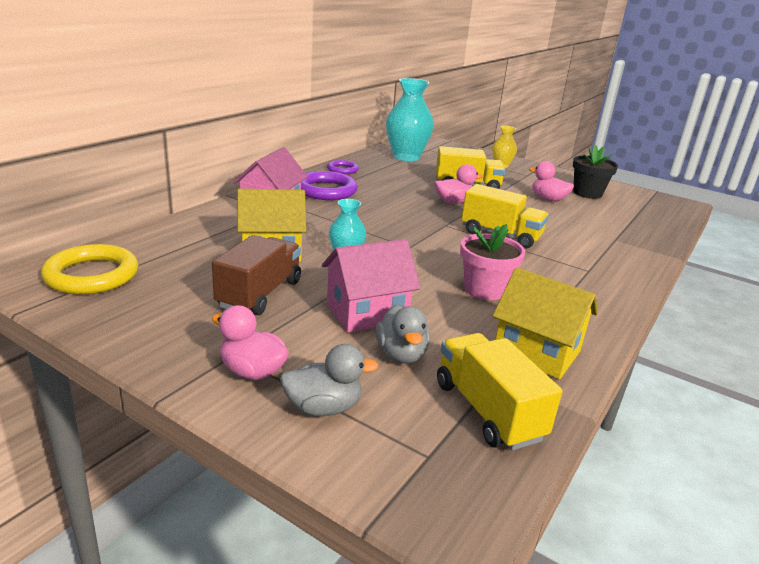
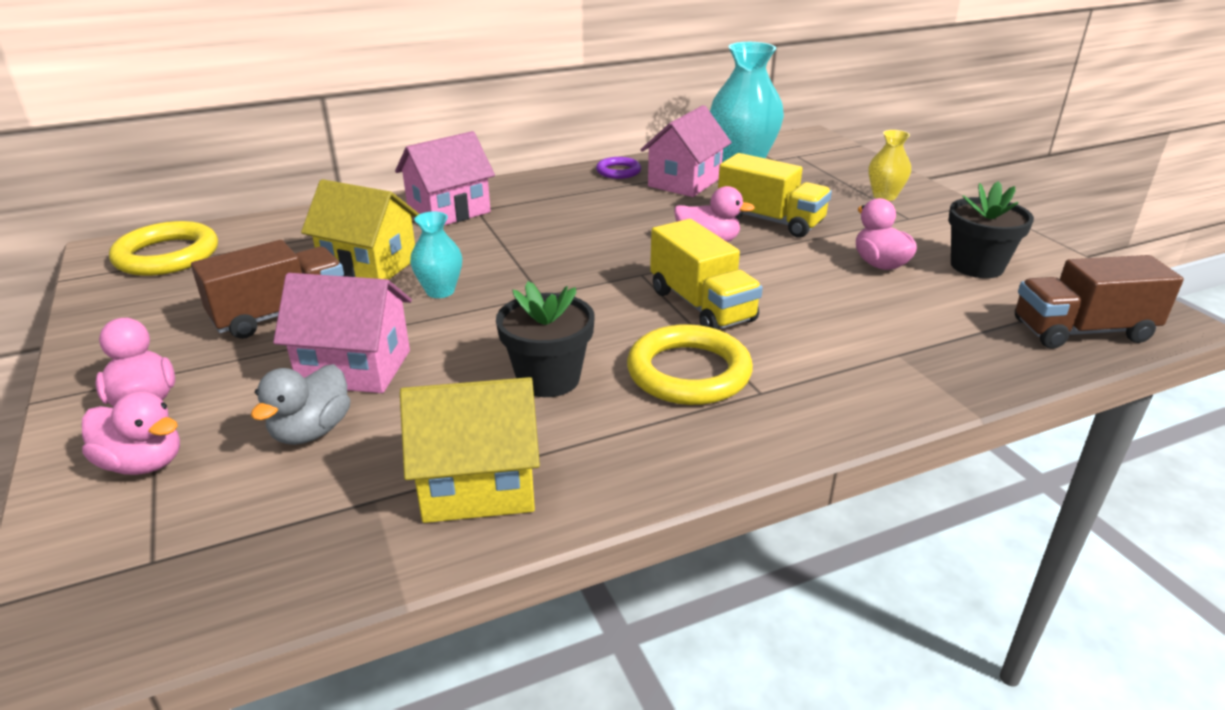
camera: 35 degrees right, 5 degrees up
(323, 407) = (143, 463): grey duck -> pink duck
(326, 190) = (552, 197): purple ring -> none
(391, 171) = (684, 182): none -> pink house
(484, 289) = (548, 379): pink flower pot -> black flower pot
(488, 411) = (295, 537): yellow truck -> none
(536, 352) = (478, 485): yellow house -> yellow house turned 75 degrees counterclockwise
(545, 269) = (688, 372): none -> yellow ring
(663, 214) = (1082, 331): none -> brown truck

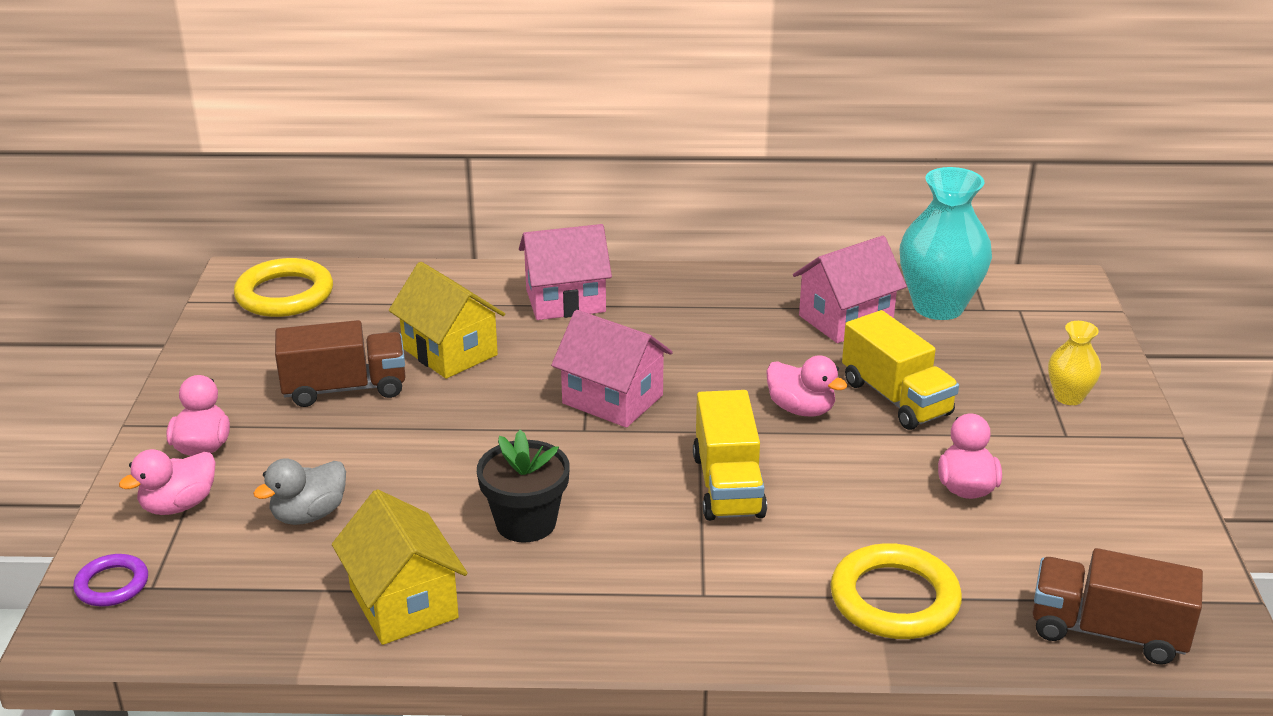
camera: 25 degrees right, 0 degrees up
(143, 463) = (179, 505): pink duck -> pink duck turned 90 degrees clockwise
(355, 368) = (374, 463): pink house -> pink house (612, 399)
(440, 291) = (494, 400): turquoise vase -> none
(478, 485) = (403, 603): yellow house -> yellow house turned 45 degrees clockwise
(618, 171) = (783, 286): purple ring -> purple ring (112, 584)
(688, 372) = (654, 554): yellow ring -> yellow ring (894, 599)
(976, 266) = (1077, 521): black flower pot -> none

